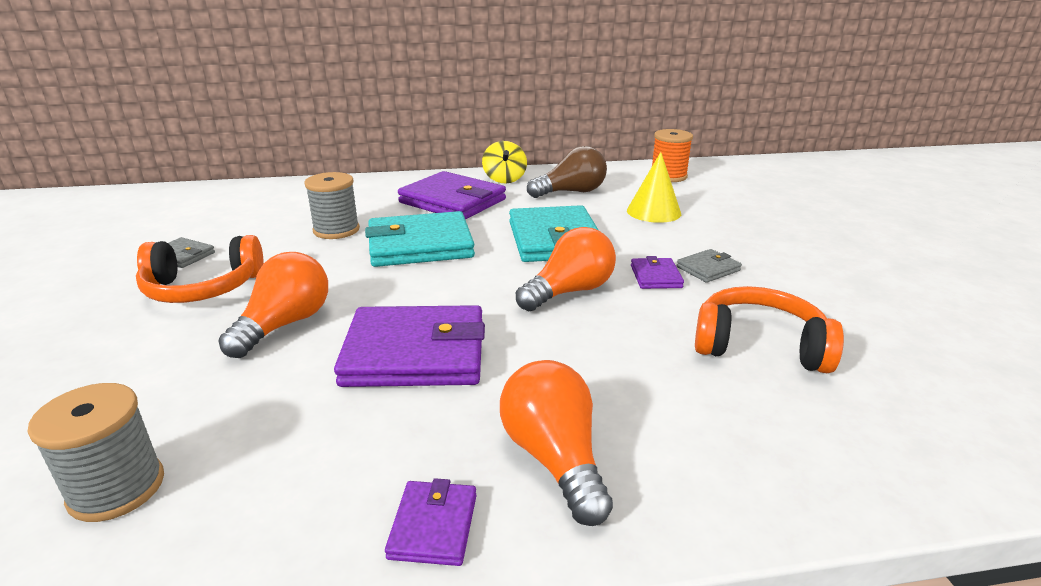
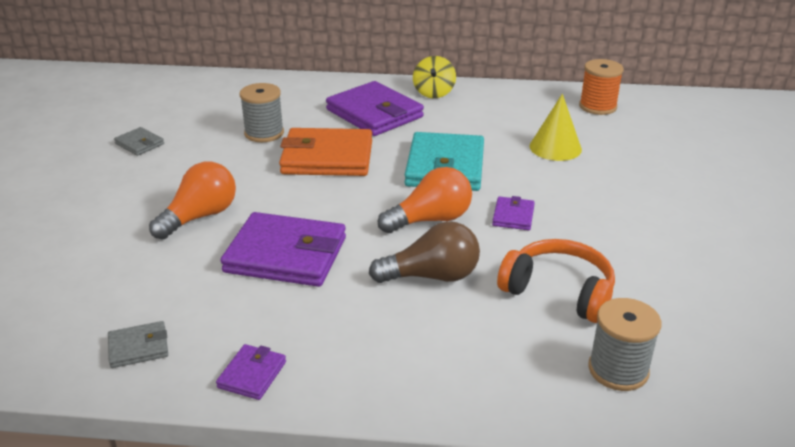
camera: 15 degrees right, 5 degrees up
(117, 488) = (72, 316): grey spool -> grey spool (618, 370)
(203, 288) = (149, 176): orange headphones -> none
(420, 245) = (327, 158): turquoise wallet -> orange wallet
(554, 458) = (349, 348): orange light bulb -> none
(571, 192) = (489, 115): brown light bulb -> brown light bulb (432, 276)
(708, 269) = (565, 215): grey wallet -> grey wallet (138, 347)

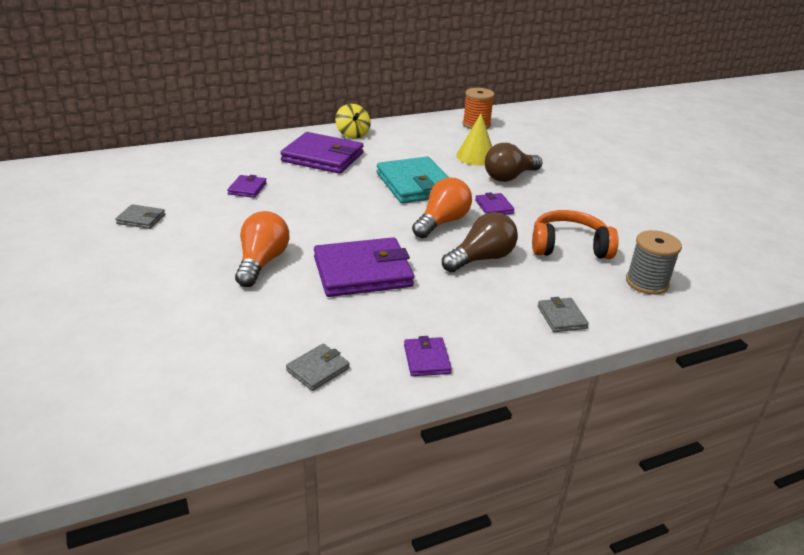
camera: 30 degrees left, 0 degrees up
(264, 133) = (247, 188): grey spool -> purple wallet
(327, 158) = (320, 196): orange wallet -> none
(455, 378) = (561, 317): none -> grey wallet
(572, 182) = (509, 177): none -> brown light bulb

